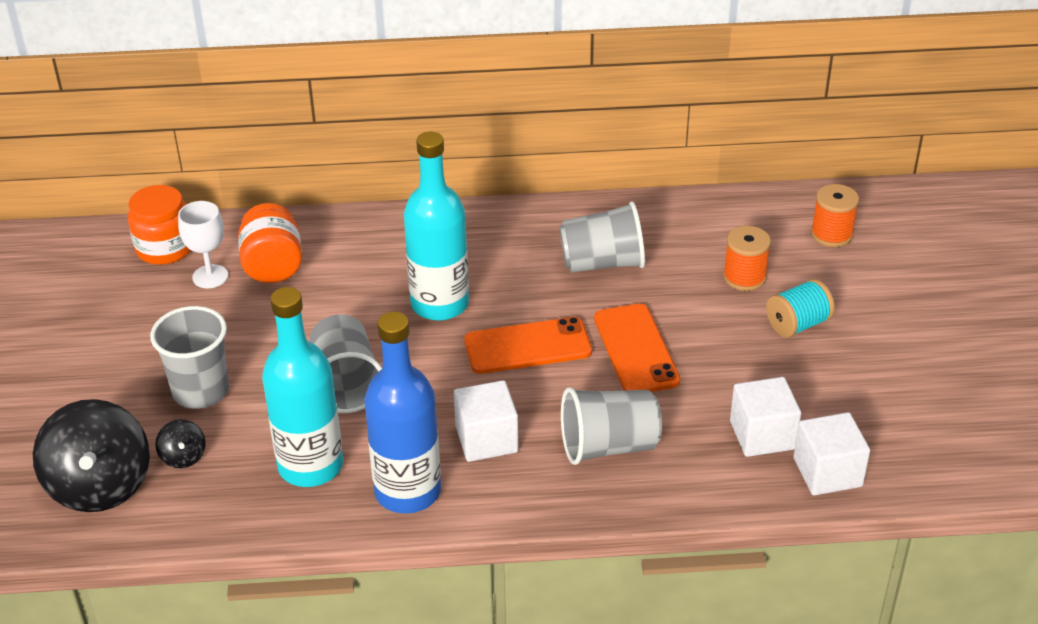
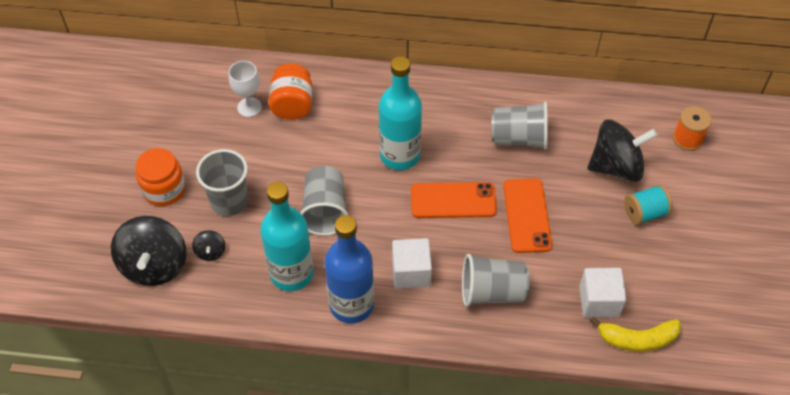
camera: 10 degrees right, 15 degrees up
(165, 248) = (223, 78): orange jar -> orange jar (164, 189)
(744, 277) = (616, 166): orange spool -> black spinning top
(827, 472) = (637, 339): white cube -> yellow banana

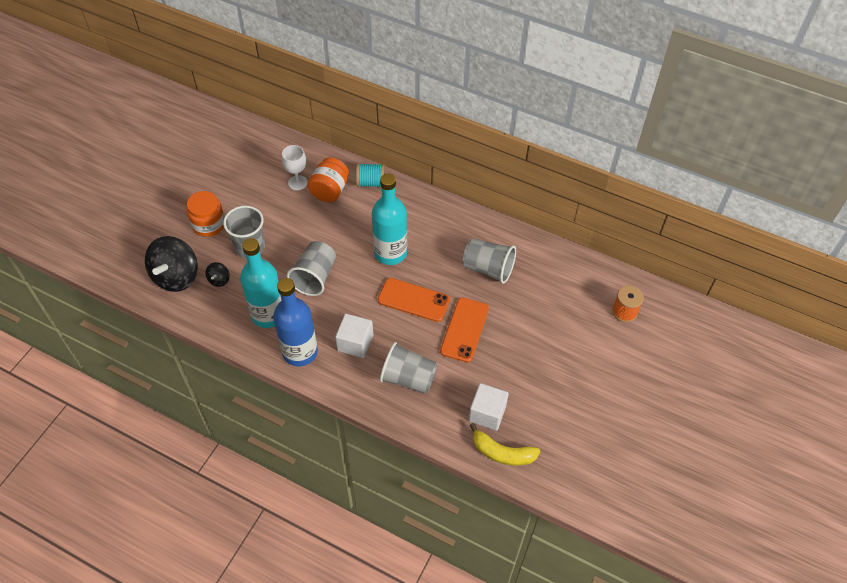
camera: 20 degrees right, 0 degrees up
(616, 166) = (554, 315): black spinning top -> none
(645, 213) = (559, 358): turquoise spool -> turquoise spool (371, 183)

